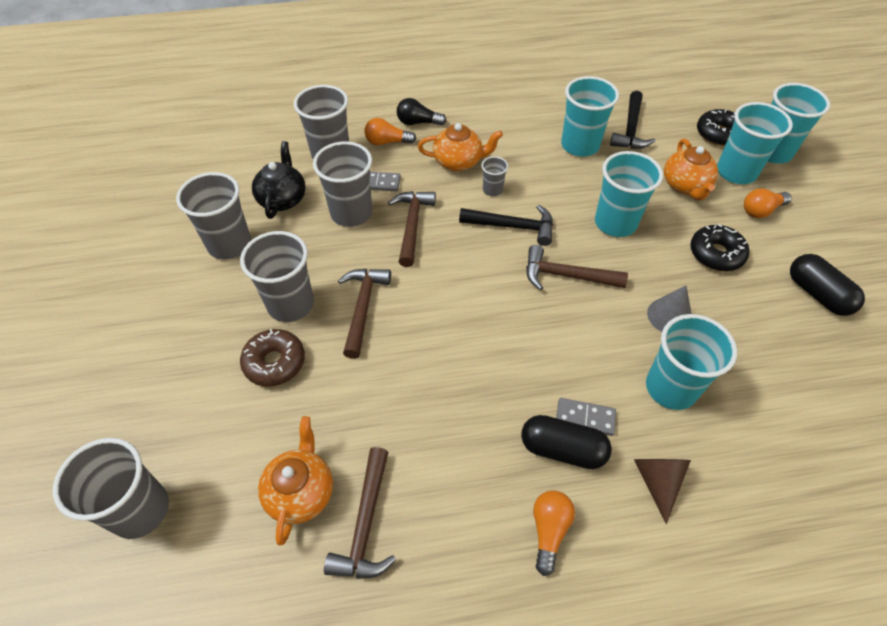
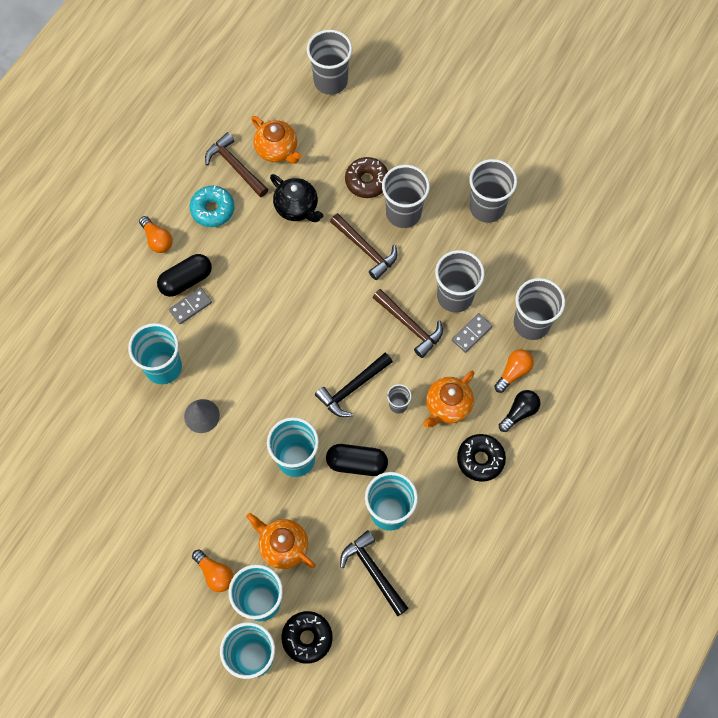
camera: 130 degrees right, 15 degrees up
(283, 199) = (506, 263): black teapot -> black teapot (297, 207)
(449, 498) = (212, 210): none -> turquoise donut
(566, 276) = (284, 384): brown hammer -> none
(657, 481) = (129, 309): brown cone -> none
(716, 254) = (213, 497): black donut -> black donut (480, 459)
(761, 210) = (215, 574): orange light bulb -> orange light bulb turned 120 degrees clockwise
(817, 294) = (130, 525): black capsule -> black capsule (357, 463)

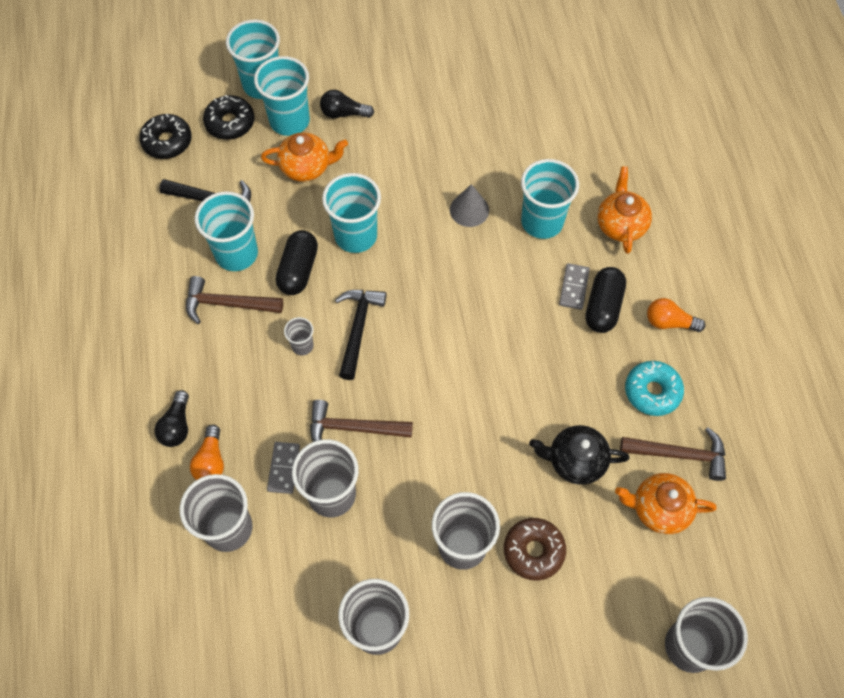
camera: 140 degrees right, 5 degrees down
(215, 574) = (343, 113): orange light bulb -> black light bulb
(357, 463) = (298, 270): black capsule -> black capsule turned 45 degrees counterclockwise
(365, 249) = (465, 472): brown hammer -> brown hammer (227, 304)
(447, 406) = (253, 379): orange teapot -> orange teapot (620, 224)
(480, 459) = (185, 355): black donut -> black donut (167, 142)

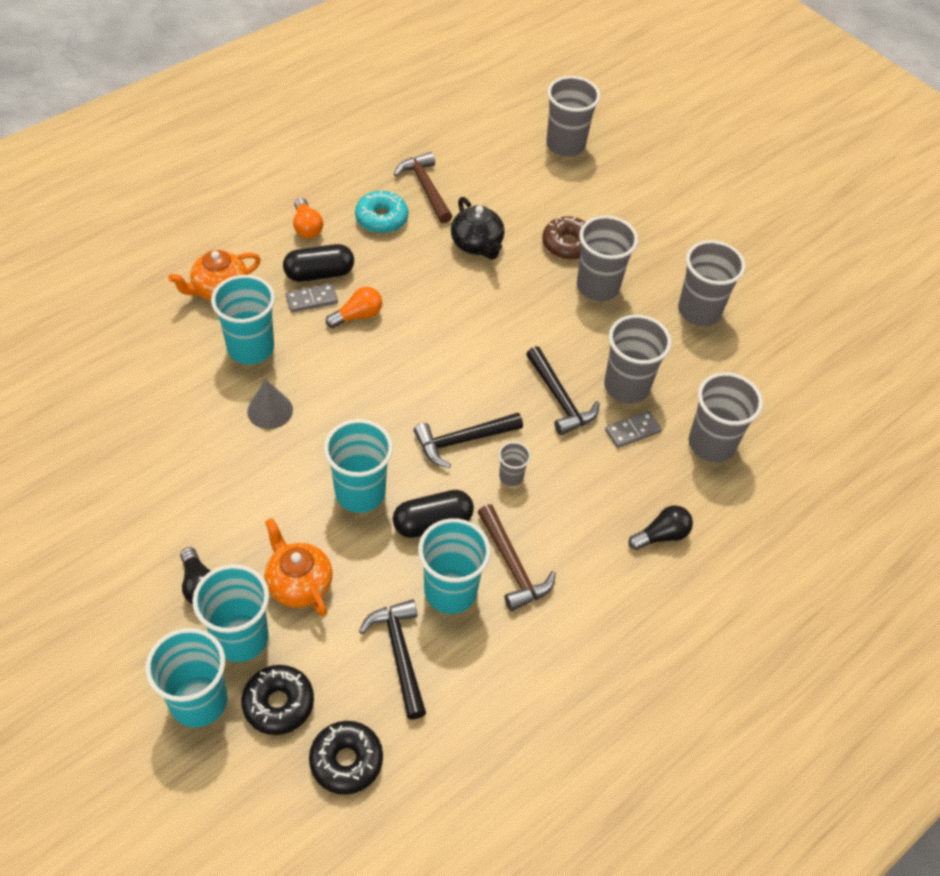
camera: 125 degrees left, 10 degrees down
(211, 461) = (670, 489): orange light bulb -> orange light bulb (357, 316)
(353, 428) = (559, 399): brown hammer -> black hammer
(659, 509) = (479, 187): orange teapot -> none

